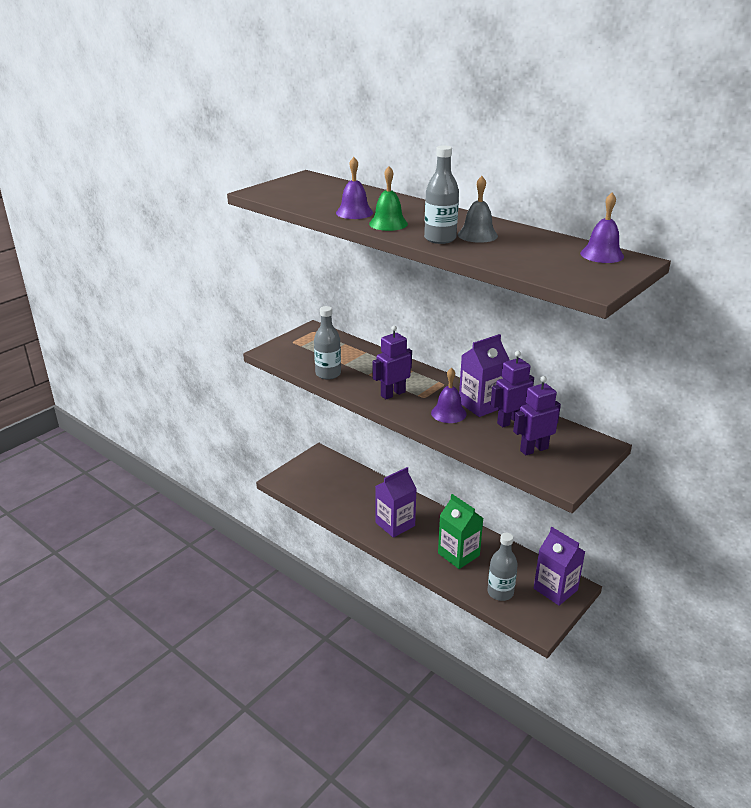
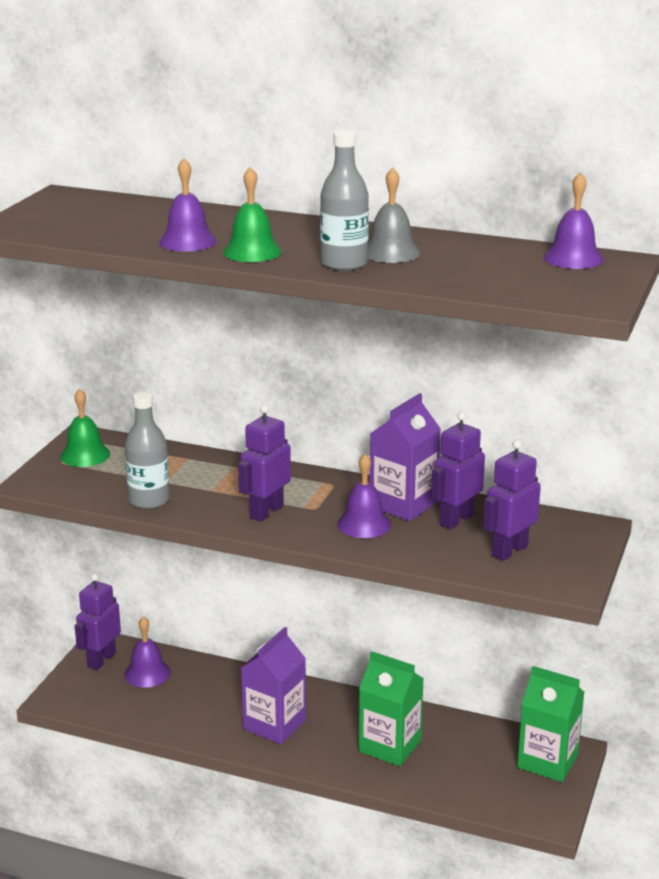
camera: 20 degrees left, 5 degrees down
(308, 340) = (85, 455): none -> green bell
(315, 462) = (101, 660): none -> purple robot
(336, 476) = (147, 673): none -> purple bell
(500, 592) = (474, 784): grey bottle -> none
(555, 589) = (547, 761): purple carton -> green carton

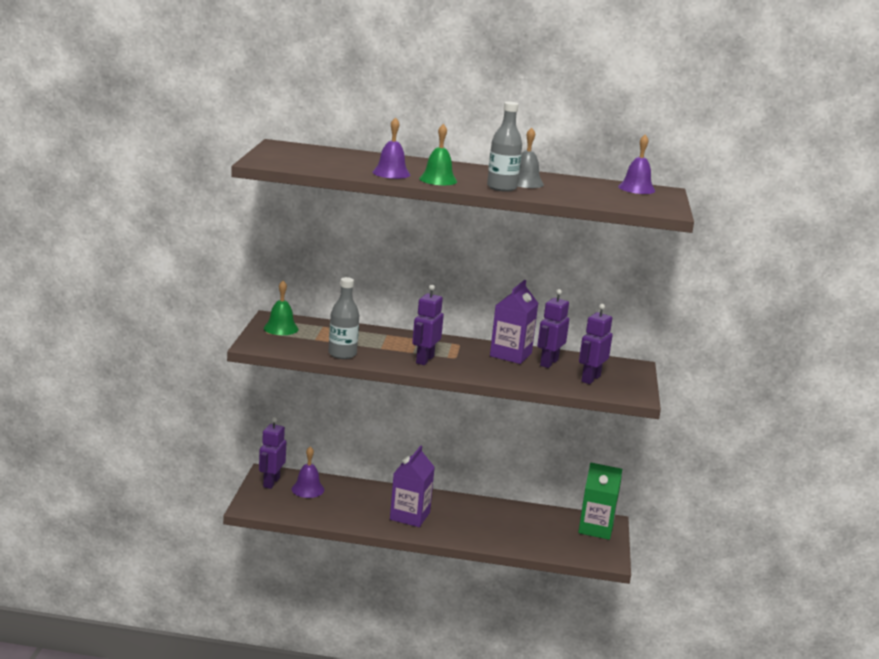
camera: 15 degrees left, 5 degrees down
(364, 524) = (492, 366): purple bell -> none
(390, 746) = (491, 525): green carton -> none

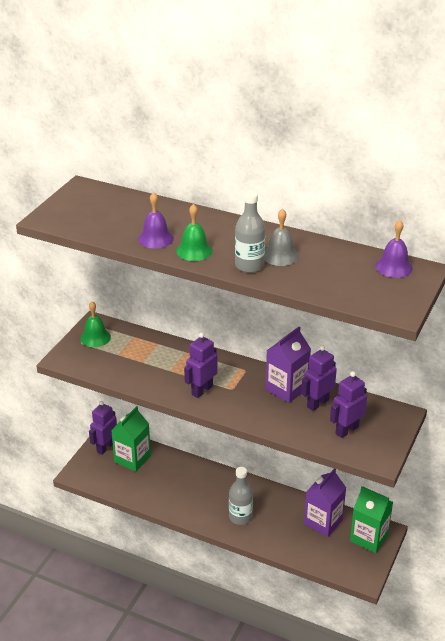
camera: 20 degrees right, 15 degrees up
(308, 489) = (132, 459): purple bell -> green carton
(342, 354) = (131, 377): grey bottle -> grey bottle (240, 517)
(410, 516) = (206, 501): purple carton -> purple carton (323, 522)

